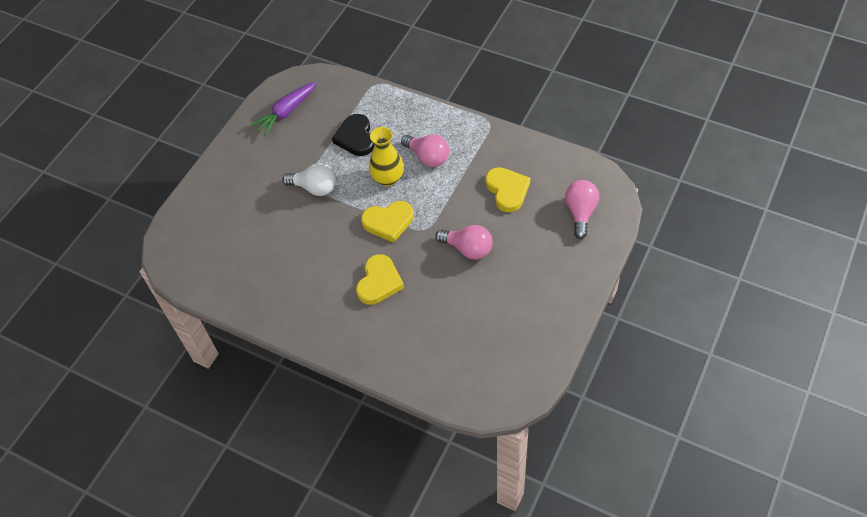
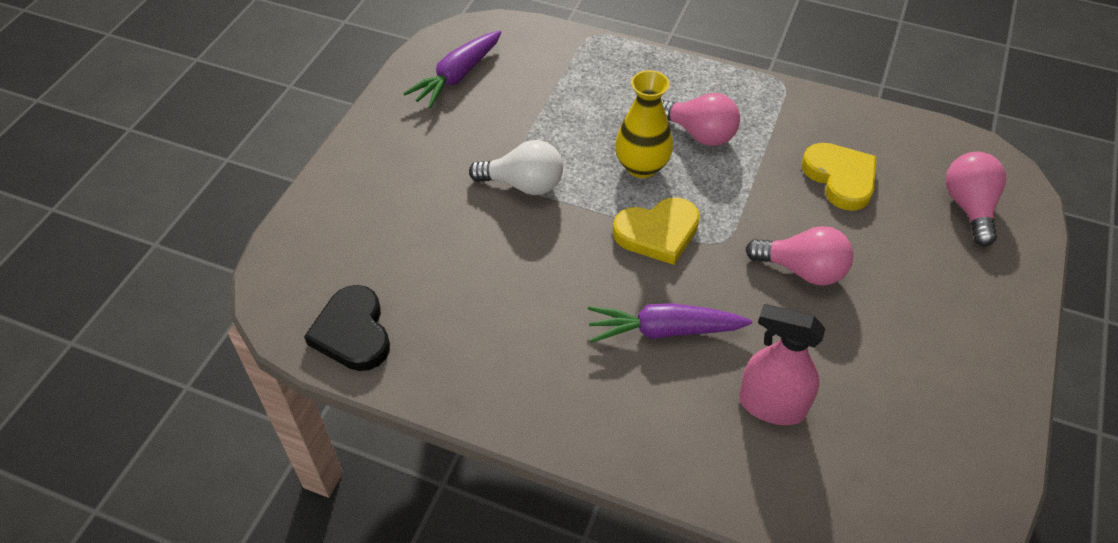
camera: 10 degrees left, 5 degrees down
(356, 138) = (576, 109): black heart -> black heart (353, 332)
(379, 282) = (664, 330): yellow heart -> purple carrot
(429, 328) = (771, 405): none -> pink spray bottle

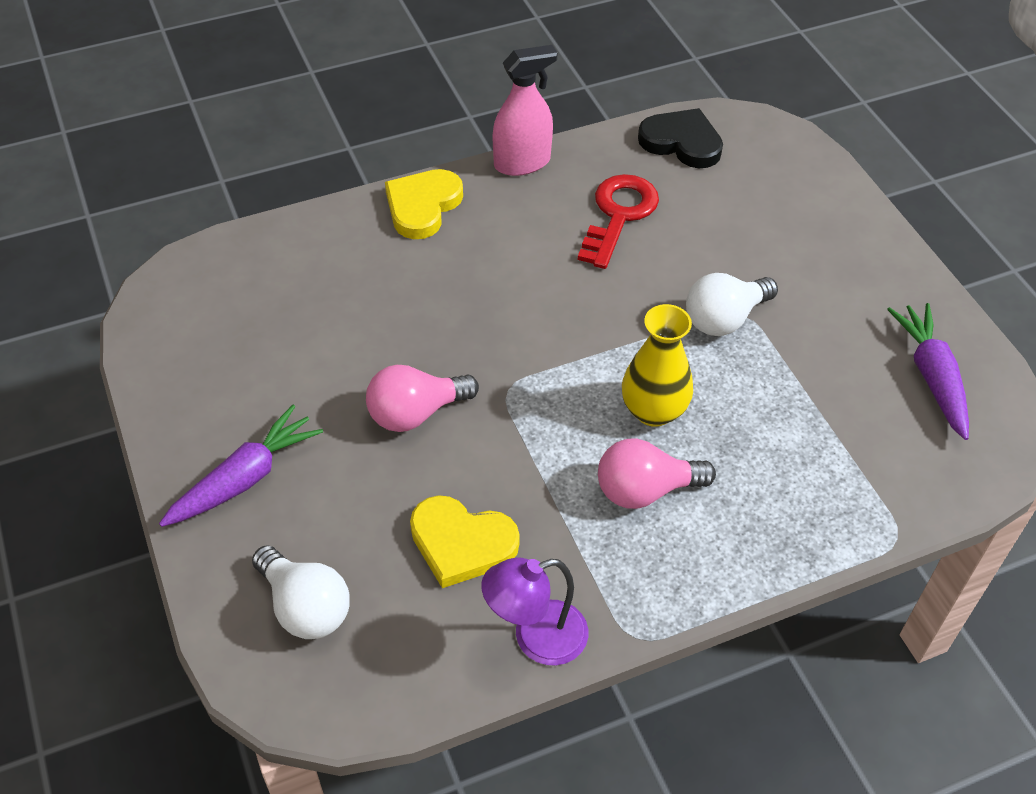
camera: 135 degrees right, 0 degrees up
(489, 307) = (619, 215): none -> red key
(658, 233) = (568, 358): yellow heart -> yellow heart (422, 206)
(664, 330) = (478, 286): purple carrot -> purple carrot (245, 478)
(771, 405) = (349, 289): pink spray bottle -> pink spray bottle (522, 163)
(838, 113) = (536, 638): none -> purple lamp
(969, 207) = (305, 607): pink light bulb -> white light bulb

